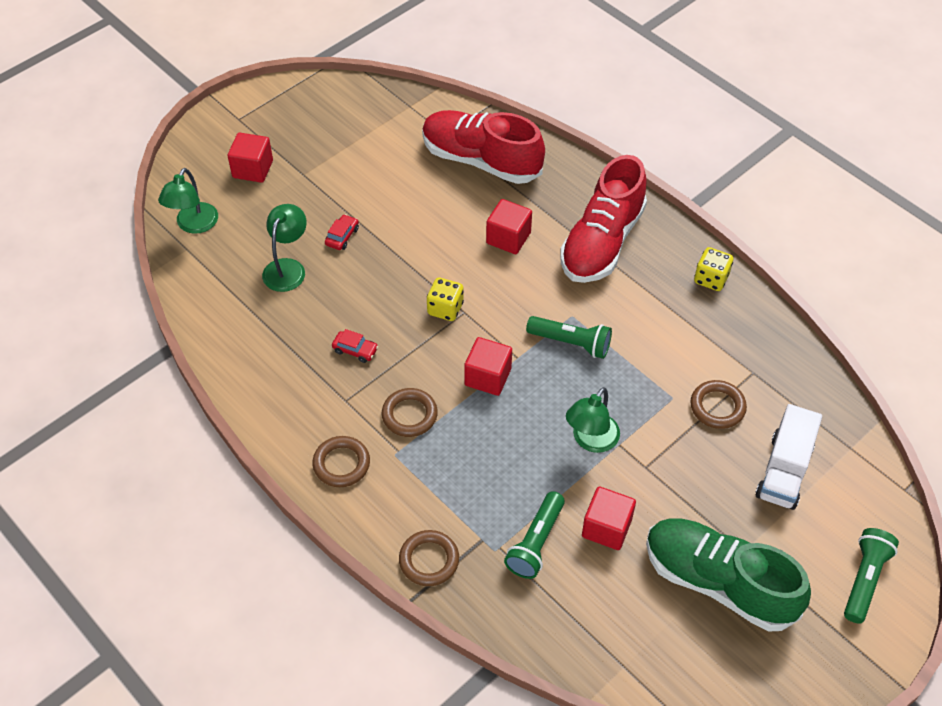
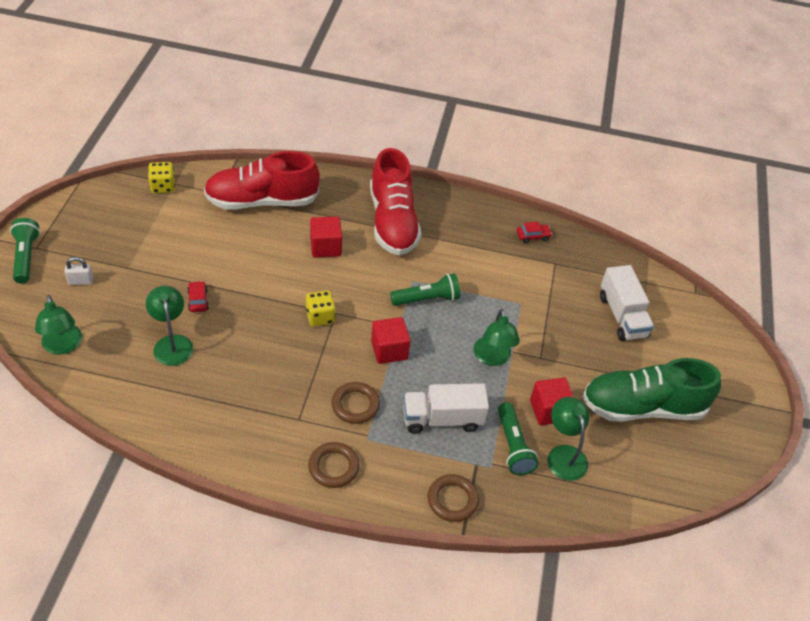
camera: 40 degrees left, 5 degrees down
(253, 169) = (81, 281): red cube -> white padlock
(355, 350) = (276, 379): red car -> red car (533, 236)
(485, 475) = (442, 419): none -> white truck
(583, 582) = (564, 455): none -> green lamp
(711, 279) = (482, 215): yellow dice -> yellow dice (163, 186)
(717, 407) = (552, 296): brown ring -> none
(864, 580) = (718, 359): green flashlight -> green flashlight (26, 257)

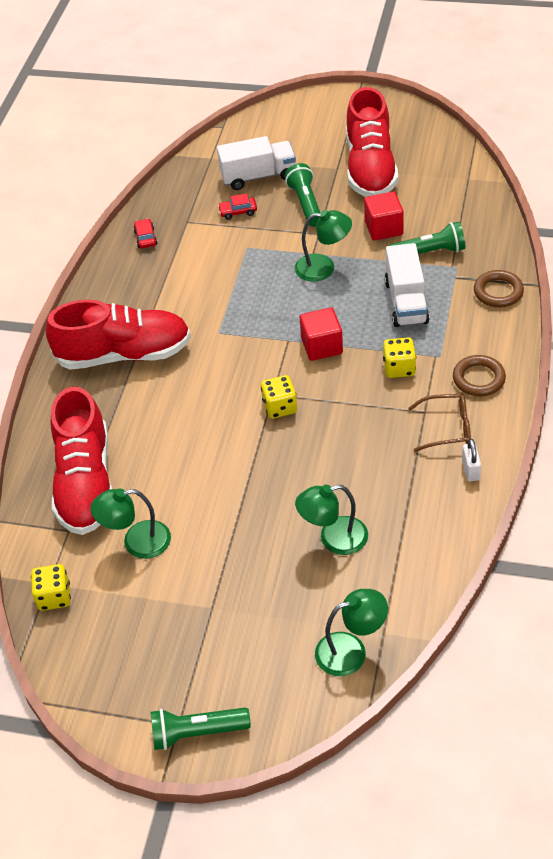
camera: 80 degrees left, 0 degrees up
(81, 281) = (239, 656): white padlock -> white padlock (470, 470)
(198, 300) = (263, 524): red car -> red car (238, 212)
(276, 434) = (447, 428): none -> brown glasses
(325, 247) = (168, 412): red cube -> none
(355, 405) = (399, 368): brown ring -> yellow dice
(427, 299) = (246, 319): green flashlight -> green flashlight (305, 203)
(564, 455) = (433, 219): green lamp -> green lamp (137, 542)
(642, 407) = (370, 168): green shoe -> red shoe

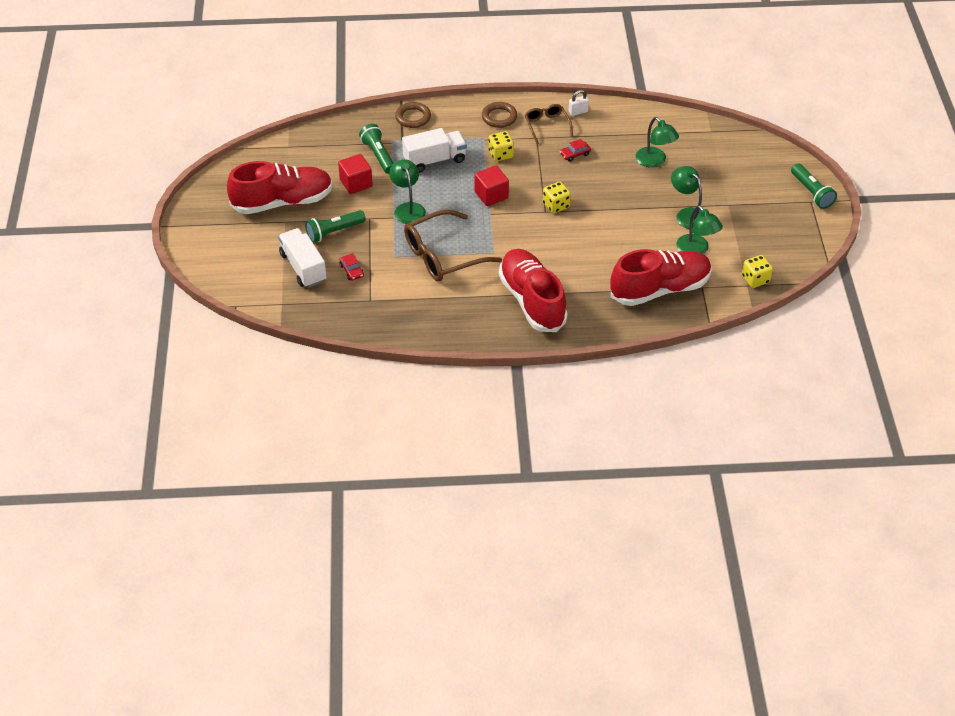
camera: 110 degrees left, 0 degrees up
(145, 238) = (396, 321): red car -> red car (575, 154)
(231, 287) = (443, 255): none -> brown glasses
(351, 650) = (729, 142): green lamp -> green lamp (687, 214)

